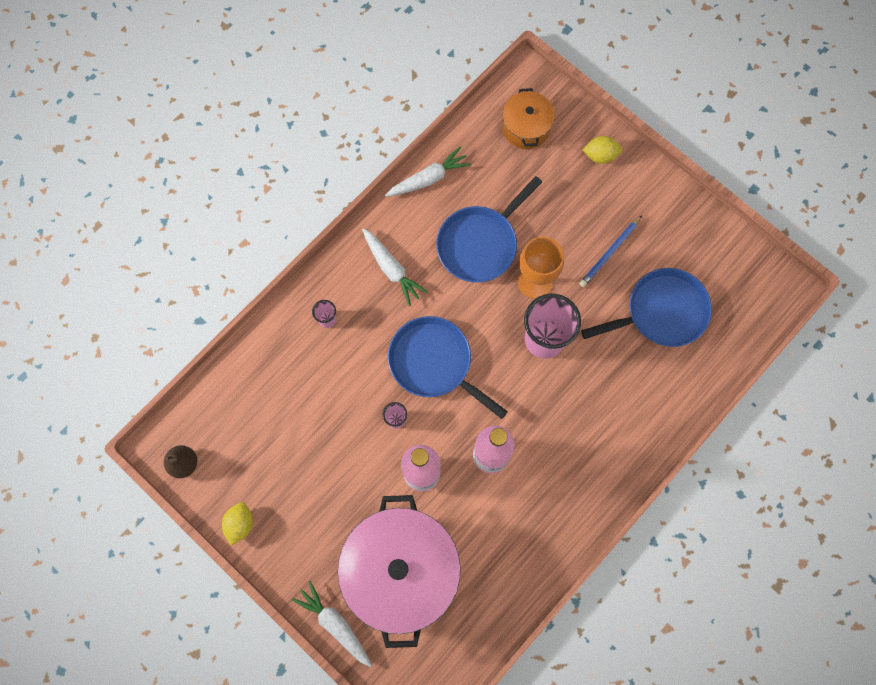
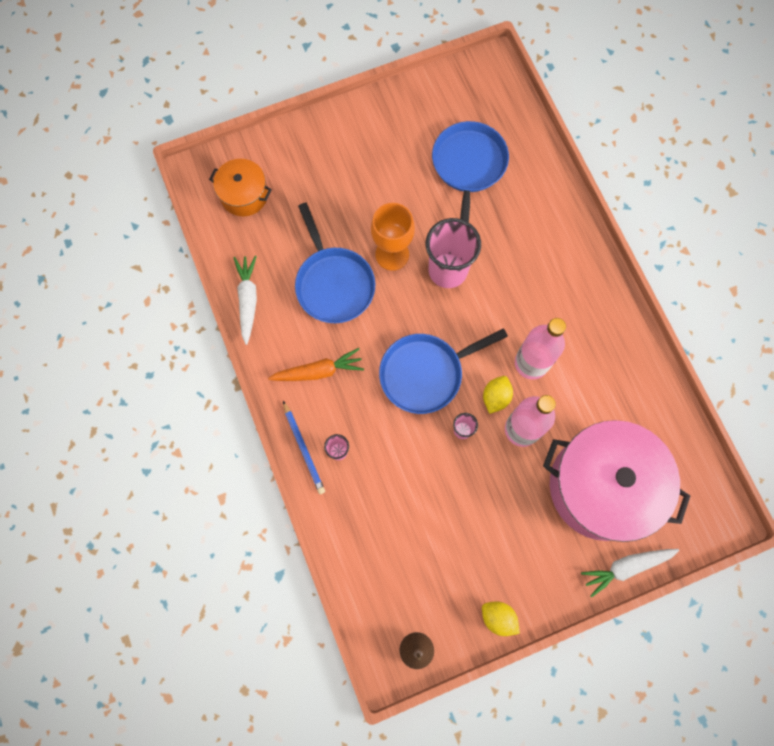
camera: 65 degrees left, 0 degrees up
(391, 269) = (318, 371): white carrot -> orange carrot
(600, 155) = (303, 147): yellow lemon -> yellow lemon (495, 397)
(610, 253) = (396, 182): blue pencil -> blue pencil (304, 449)

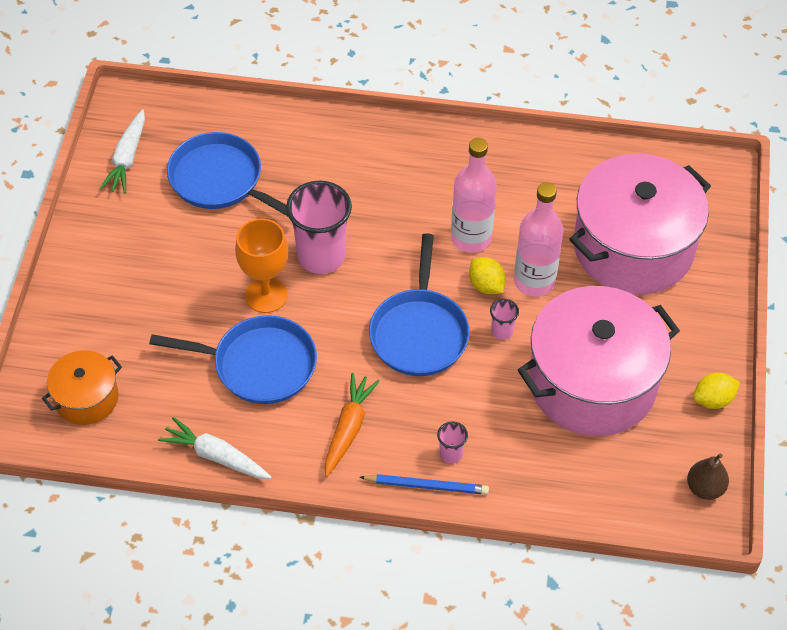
camera: 60 degrees left, 20 degrees down
(457, 519) = (592, 383): none -> pink pot
(626, 567) = (723, 269): white carrot -> white carrot (127, 158)

